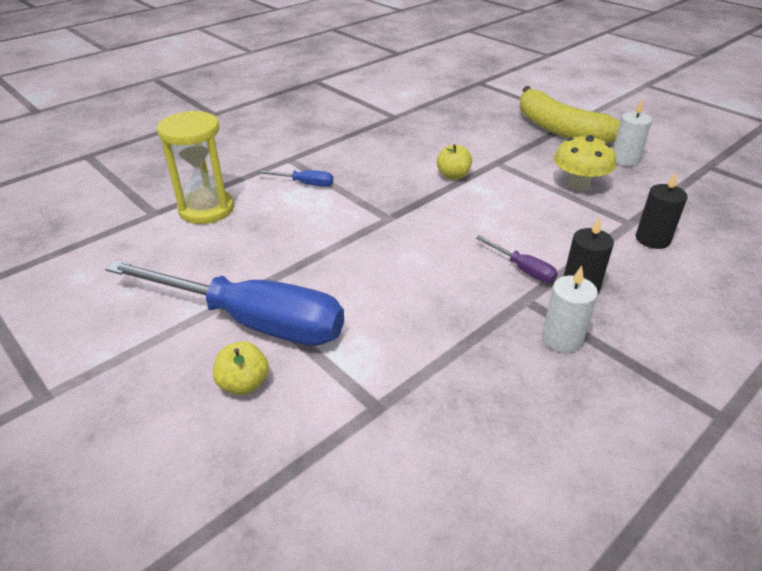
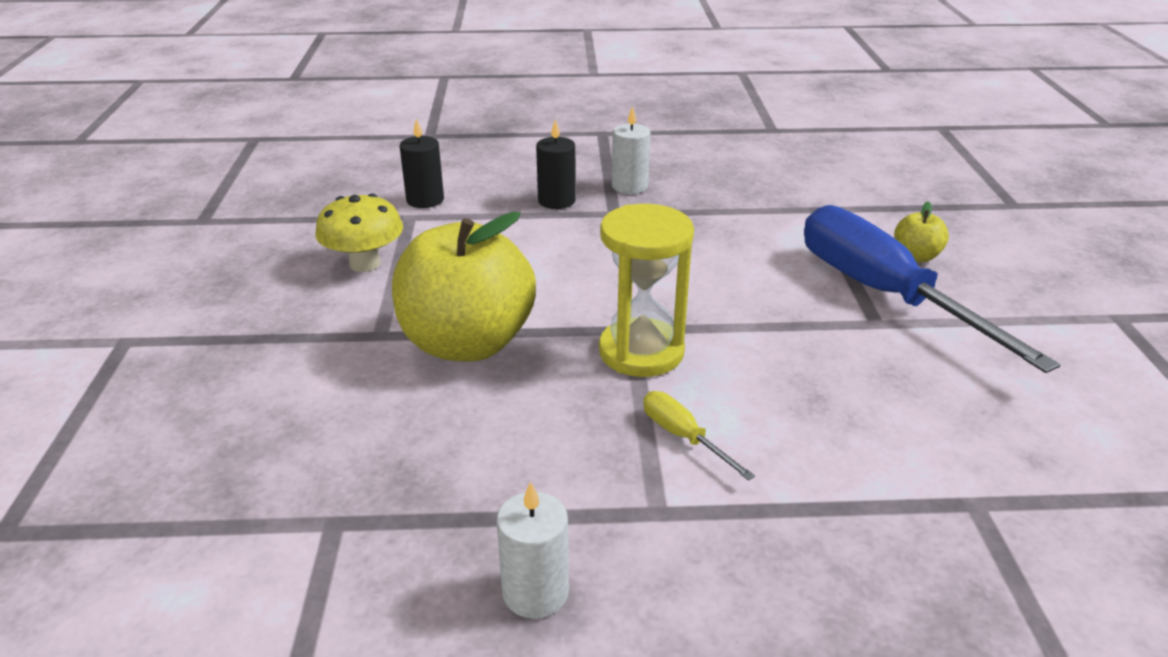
camera: 140 degrees left, 5 degrees down
(206, 209) = (877, 465): yellow hourglass -> yellow hourglass (641, 352)
(305, 184) = (683, 437): blue screwdriver -> yellow screwdriver
(453, 176) = (467, 343): yellow apple -> yellow apple, size x2.36
(523, 269) = (577, 228): purple screwdriver -> none
(559, 129) = (191, 339): yellow banana -> none
(625, 160) = (248, 264): white candle -> white candle (535, 592)

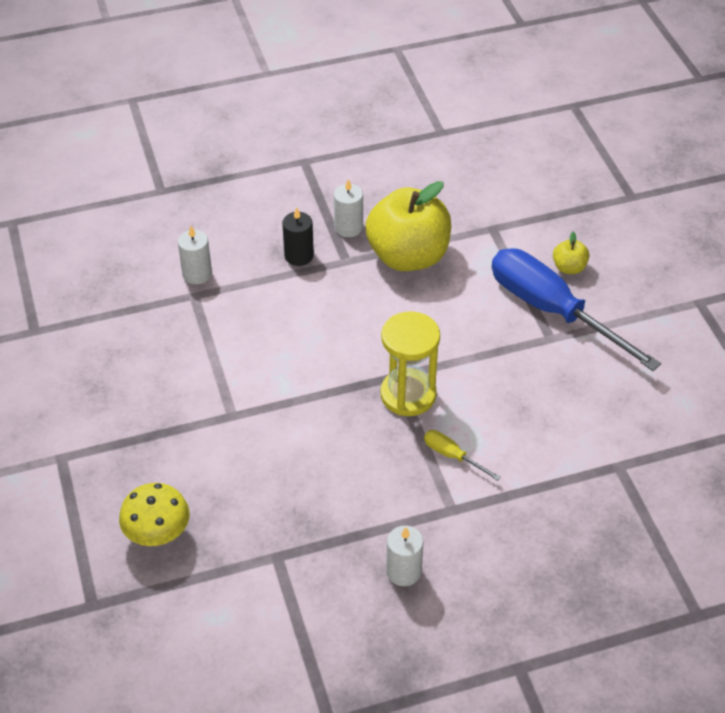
camera: 15 degrees left, 15 degrees up
(365, 264) = (187, 352): yellow mushroom -> yellow mushroom (158, 533)
(425, 200) = (197, 274): black candle -> white candle
(467, 343) = (293, 411): yellow apple -> yellow apple (408, 256)

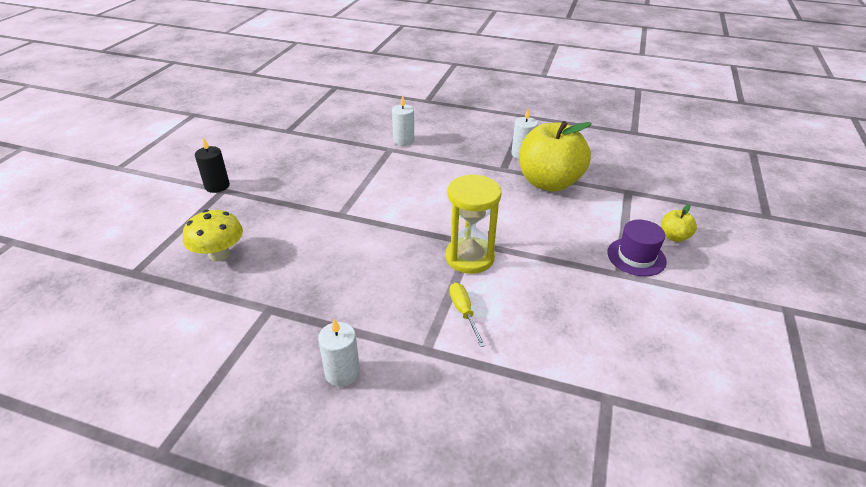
camera: 35 degrees right, 10 degrees down
(299, 256) = (474, 155): black candle -> black candle (217, 186)
(552, 310) = (636, 257): blue screwdriver -> purple hat

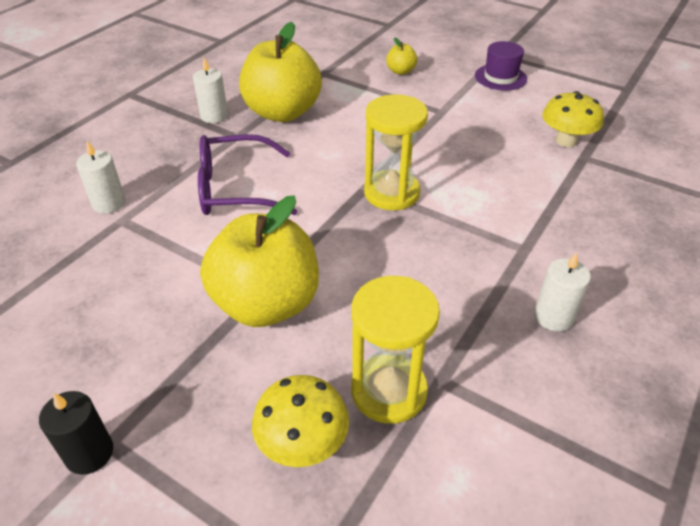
camera: 75 degrees left, 5 degrees up
(259, 284) = (388, 391): none -> yellow hourglass
(328, 219) = (266, 304): none -> yellow apple
(439, 182) = (234, 189): none -> purple glasses
(464, 312) = (476, 213): yellow screwdriver -> none
(630, 379) = (566, 141): none -> yellow mushroom
(636, 257) = (422, 97): purple hat -> purple hat (500, 77)

